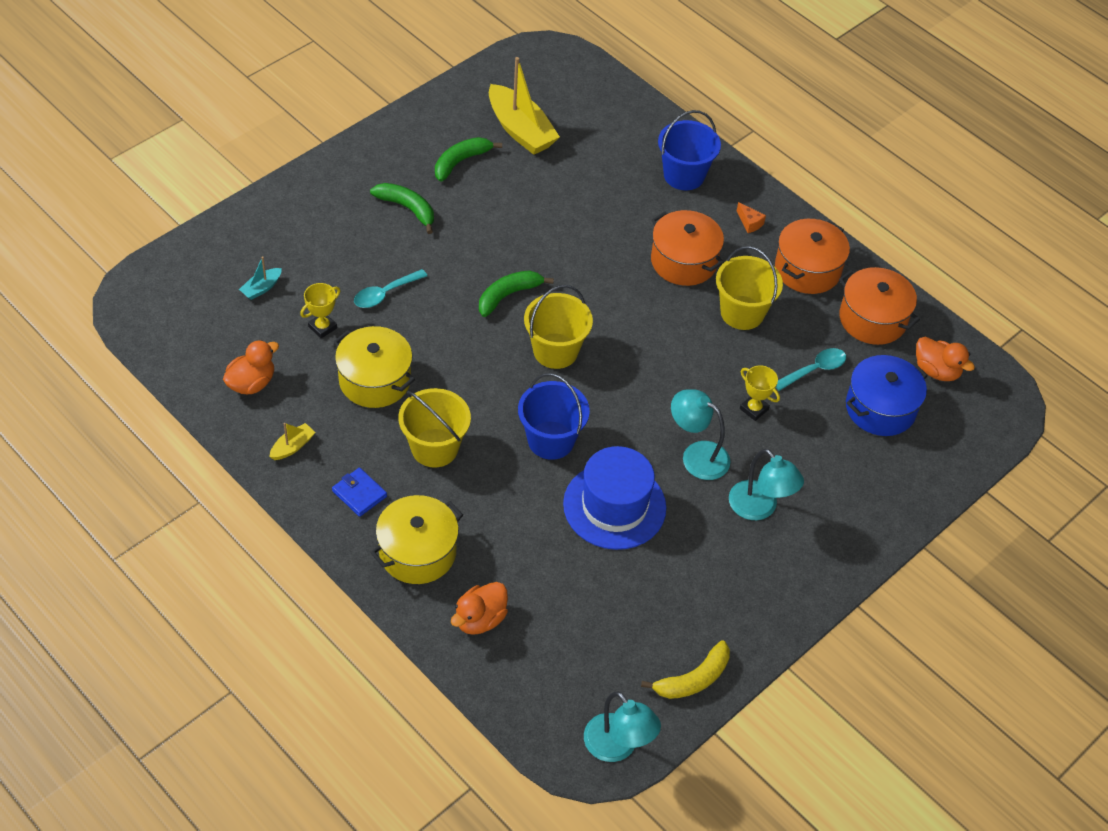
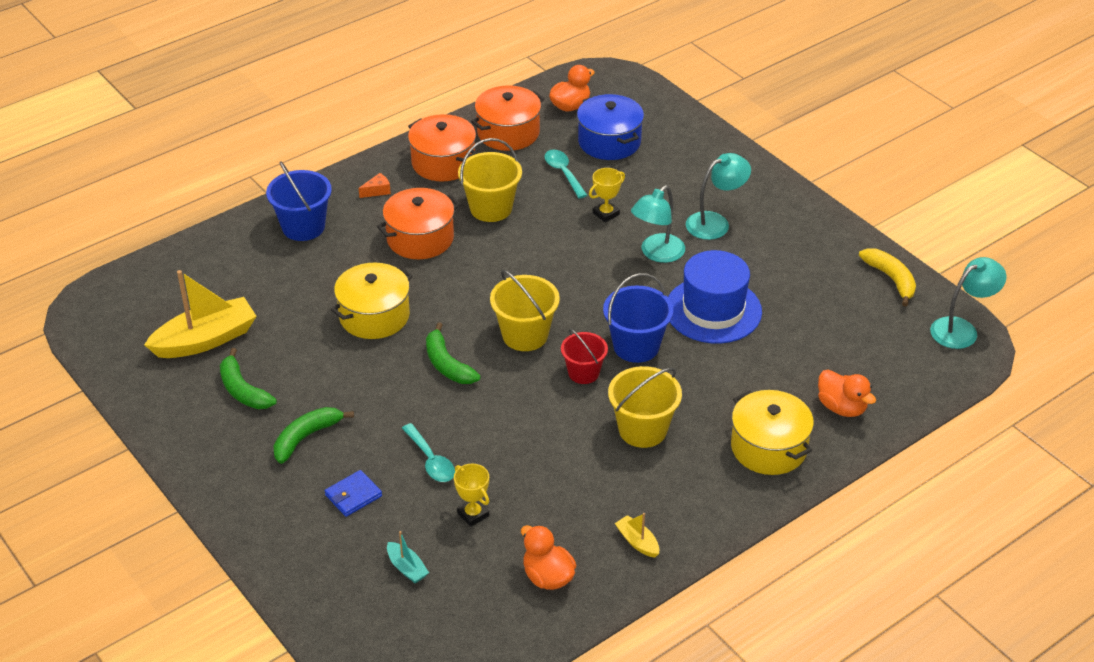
camera: 80 degrees left, 10 degrees down
(359, 494) = (699, 489): blue wallet -> blue wallet (353, 495)
(375, 380) = (552, 472): yellow pot -> yellow pot (374, 316)
(508, 399) = (583, 373): none -> red bucket

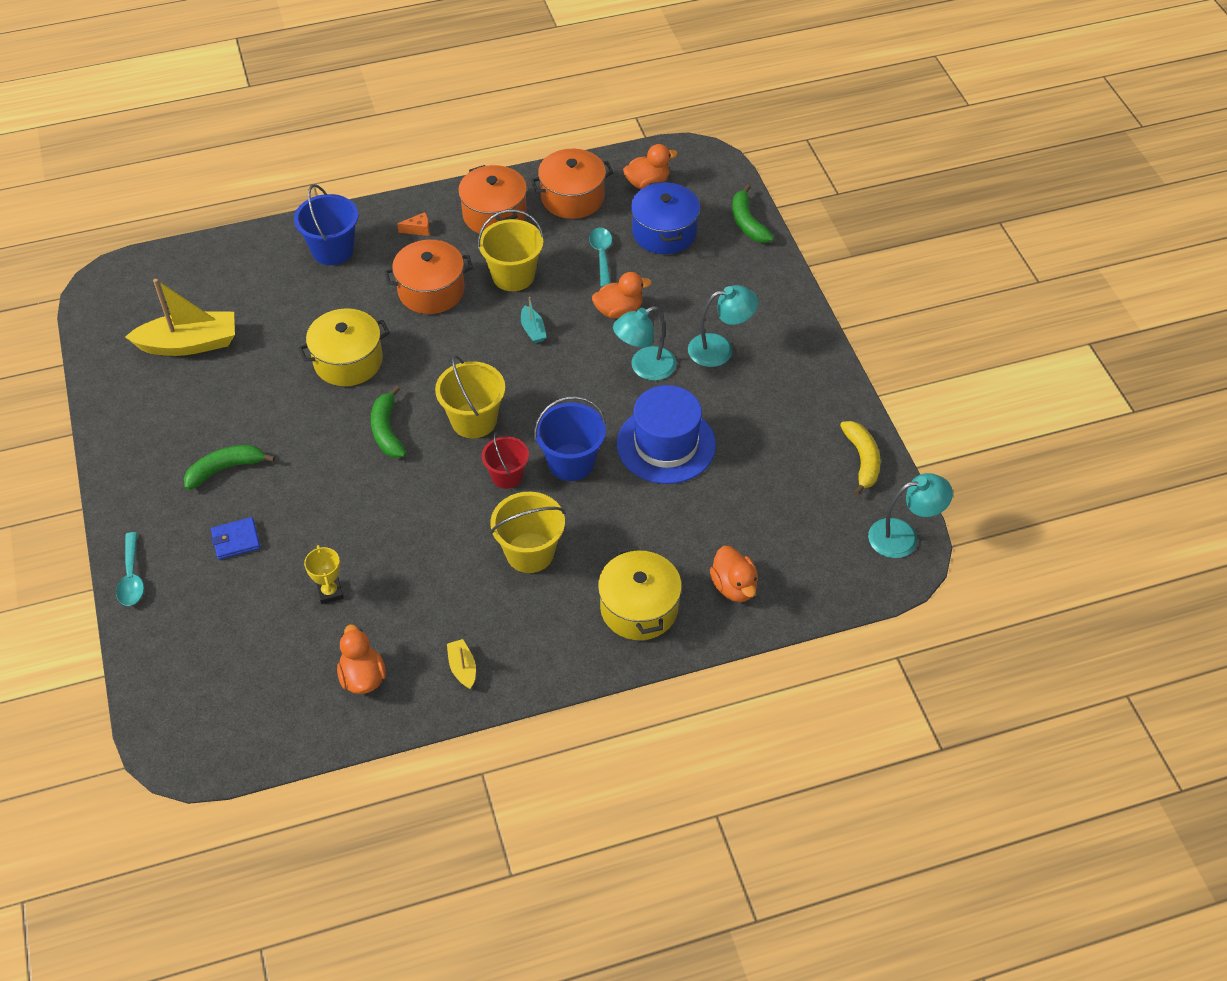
camera: 20 degrees right, 10 degrees up
(243, 390) = (195, 404): green banana -> green banana (747, 222)
(407, 568) = (244, 628): turquoise boat -> turquoise boat (533, 330)
(431, 460) = (321, 526): turquoise spoon -> turquoise spoon (132, 577)
(606, 214) = (619, 311): yellow trophy -> orange duck

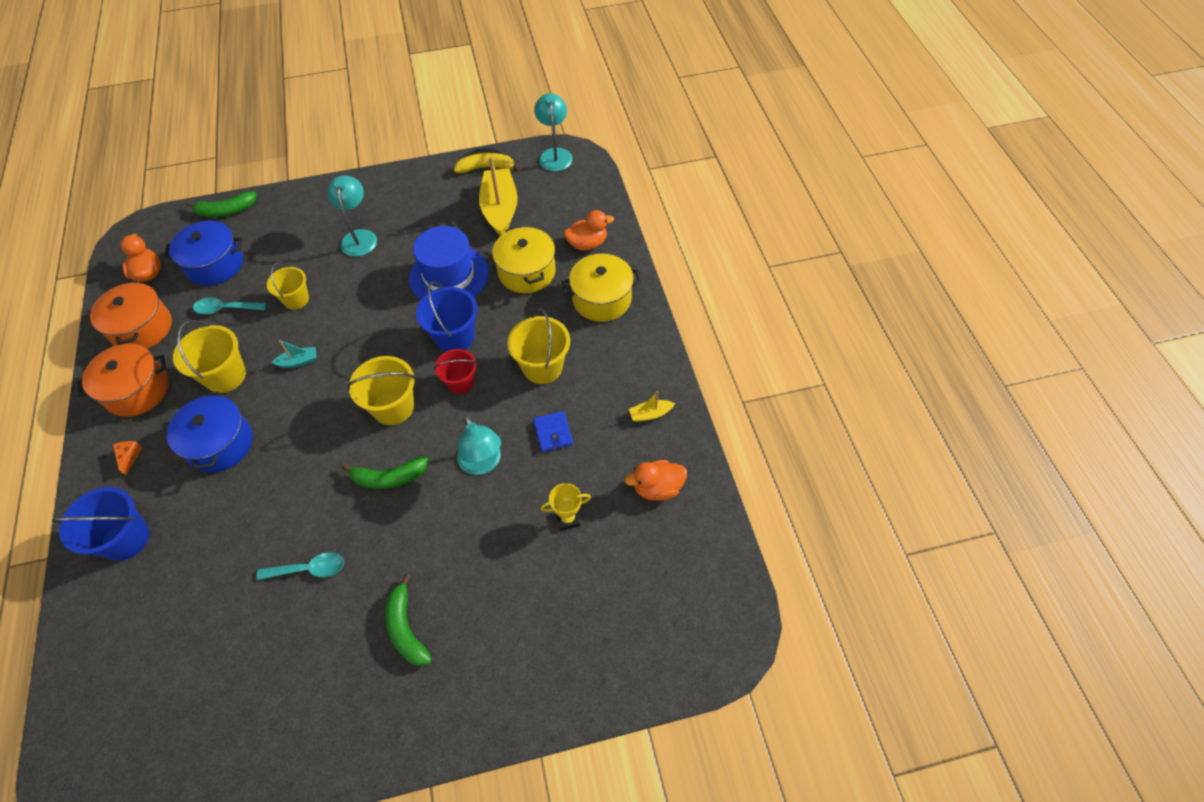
camera: 85 degrees left, 5 degrees up
(132, 577) = (532, 713): turquoise spoon -> turquoise spoon (309, 569)
(189, 344) = (215, 686): yellow boat -> yellow boat (500, 209)
(236, 540) = (498, 609): blue wallet -> blue wallet (553, 433)
(348, 361) = (291, 516): yellow pot -> yellow pot (526, 272)
(431, 290) = (220, 444): orange pot -> blue pot
(619, 311) = (296, 299): orange duck -> yellow bucket
(644, 368) = (365, 285): turquoise lamp -> turquoise lamp (483, 464)

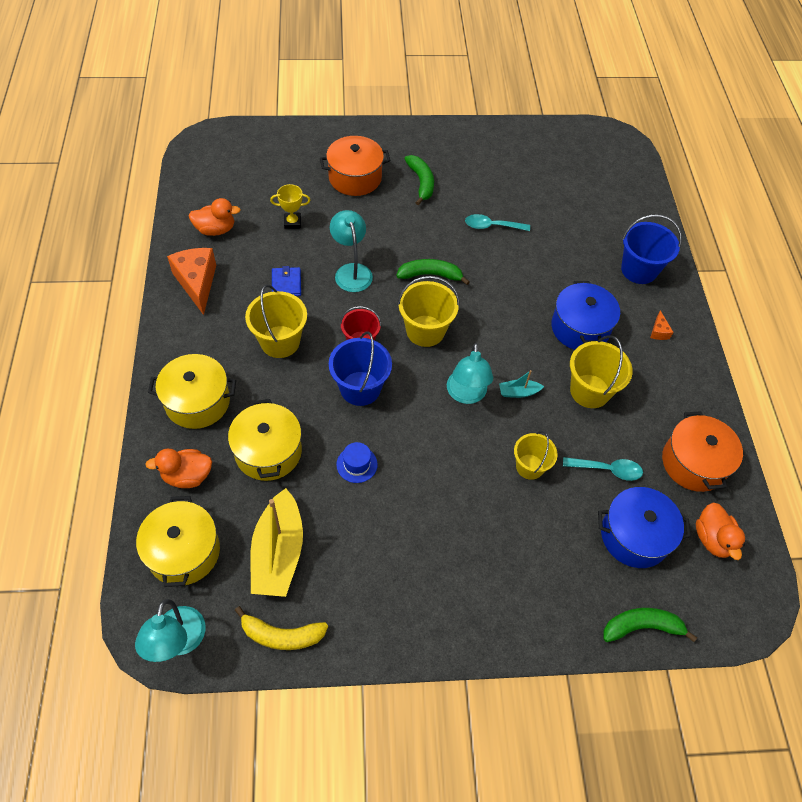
camera: 175 degrees left, 0 degrees up
(137, 390) = (673, 392): orange pot -> orange pot (355, 178)
(359, 237) = (461, 543): turquoise lamp -> turquoise lamp (466, 395)
(449, 275) = (357, 464): blue hat -> blue hat, size x0.45
(570, 199) = (184, 552): none -> yellow pot
(650, 414) = (197, 283): yellow boat -> orange cheese

